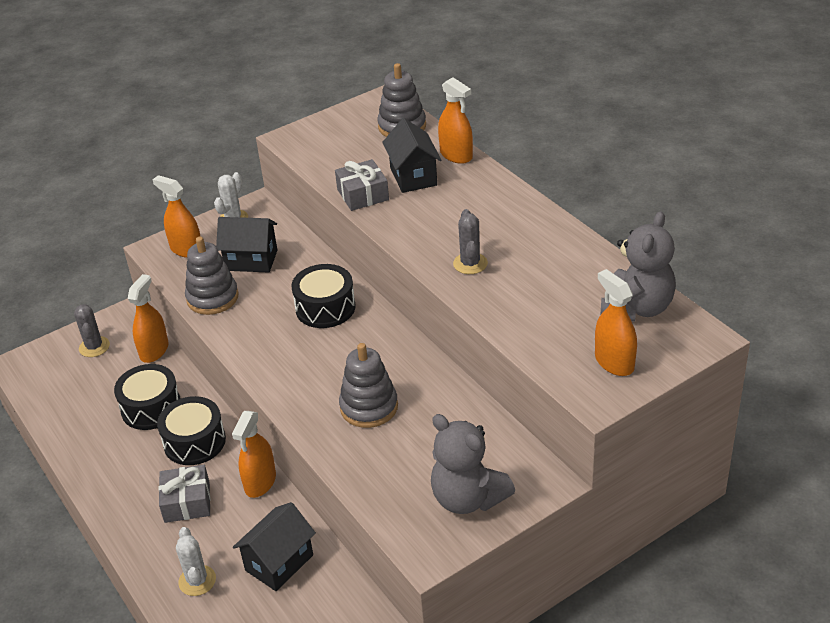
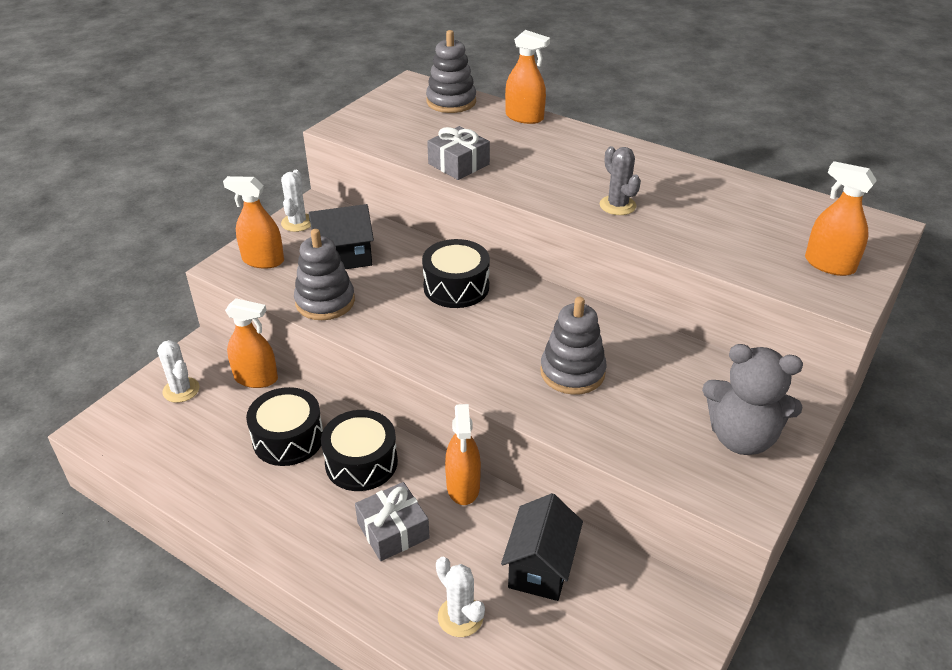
camera: 25 degrees left, 0 degrees up
(94, 347) = (181, 390): grey cactus -> white cactus
(154, 350) = (256, 378): orange spray bottle -> orange spray bottle turned 105 degrees clockwise
(413, 176) = (497, 141): black house -> none
(636, 308) = (805, 215): grey teddy bear -> none

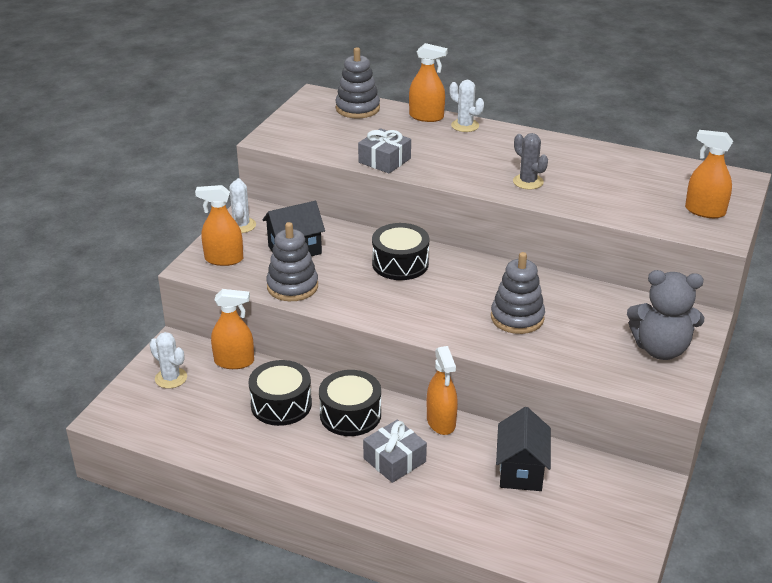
camera: 10 degrees left, 5 degrees down
(460, 617) = (469, 512): white cactus -> white cactus (465, 126)

